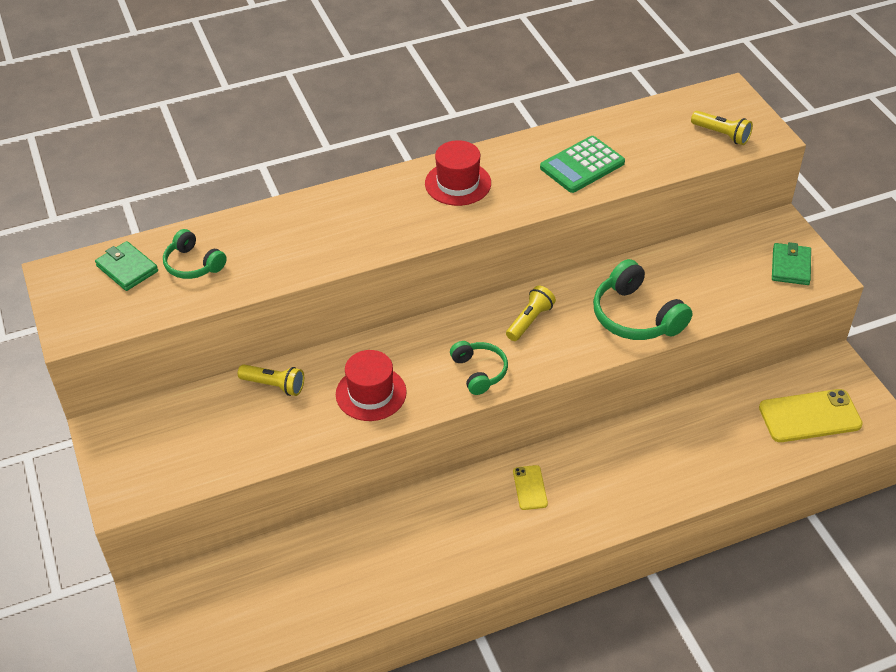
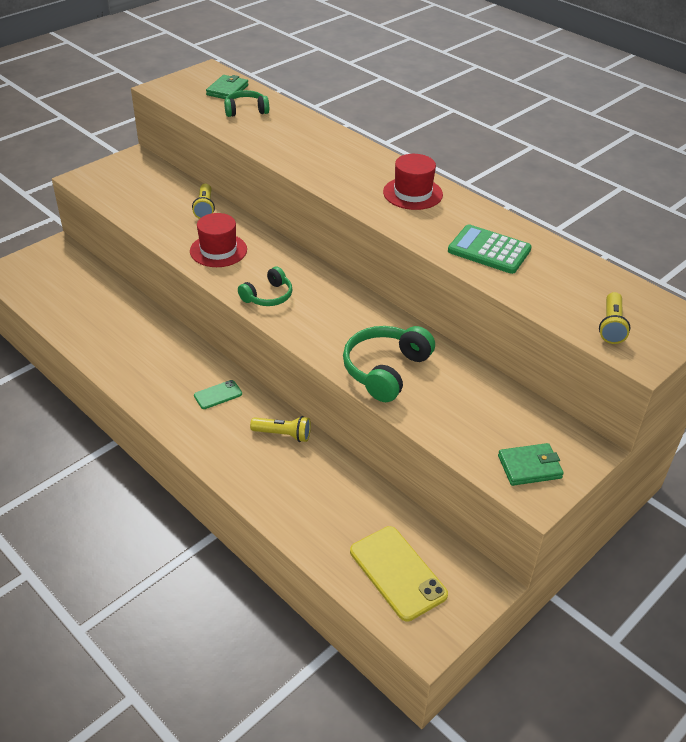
camera: 65 degrees right, 5 degrees down
(193, 264) = (246, 110): green headphones -> green headphones turned 60 degrees clockwise
(530, 321) = (341, 310): yellow flashlight -> yellow flashlight (283, 434)
(530, 488) = (218, 395): yellow phone -> green phone

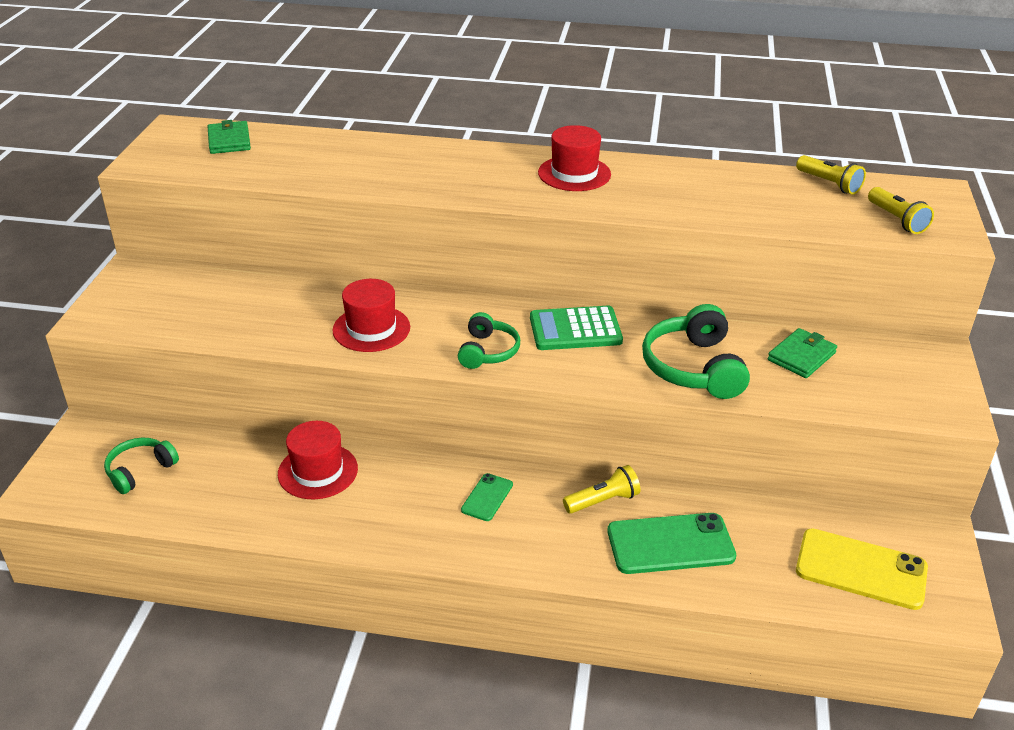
camera: 35 degrees left, 5 degrees down
(144, 330) = (318, 471): none -> red hat
(205, 208) = (296, 291): yellow flashlight -> yellow flashlight (829, 184)
(246, 110) = (282, 154): green headphones -> green headphones (140, 471)
(292, 484) = (670, 544): none -> green phone
(489, 250) = (714, 198): green calculator -> green calculator (575, 329)
(529, 467) = (917, 390): green wallet -> green wallet (801, 356)

